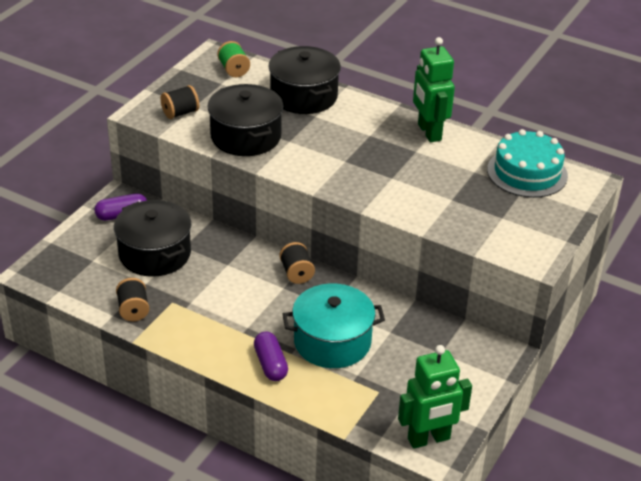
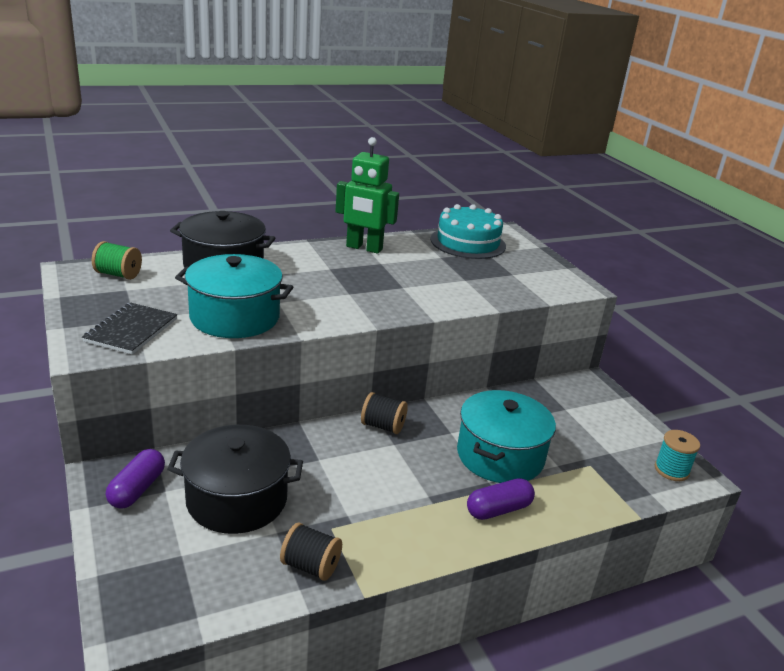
camera: 55 degrees left, 10 degrees down
(180, 113) = (131, 330): black spool -> black notebook
(246, 136) = (235, 317): black pot -> turquoise pot
(270, 364) = (498, 509): purple capsule -> purple capsule turned 45 degrees counterclockwise
(429, 439) = (671, 470): green robot -> turquoise spool

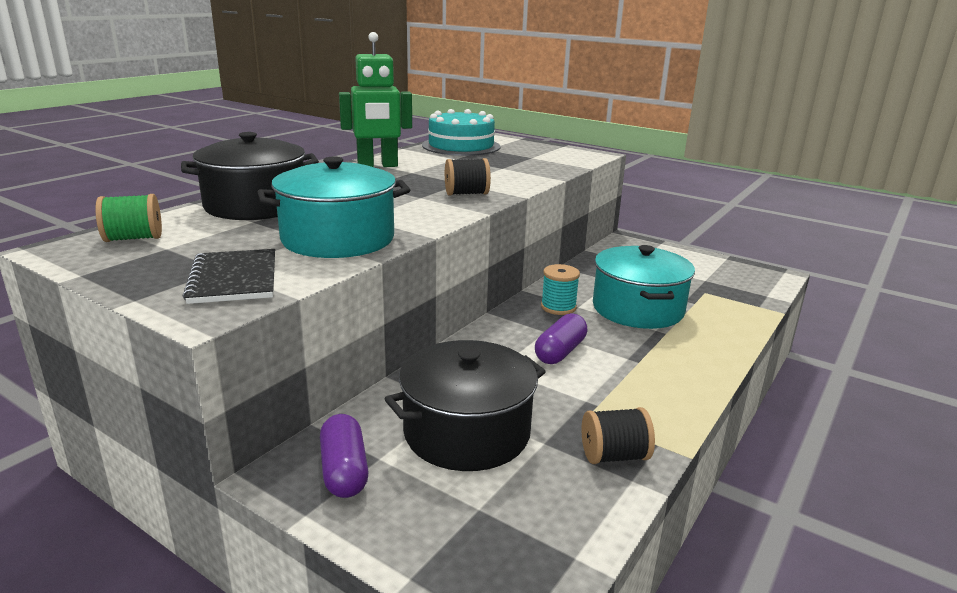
camera: 30 degrees left, 5 degrees down
(383, 426) = (517, 321): black spool -> black spool (466, 194)
(498, 509) = (691, 346): purple capsule -> purple capsule (560, 352)
(671, 470) = (756, 276): turquoise spool -> turquoise spool (558, 307)

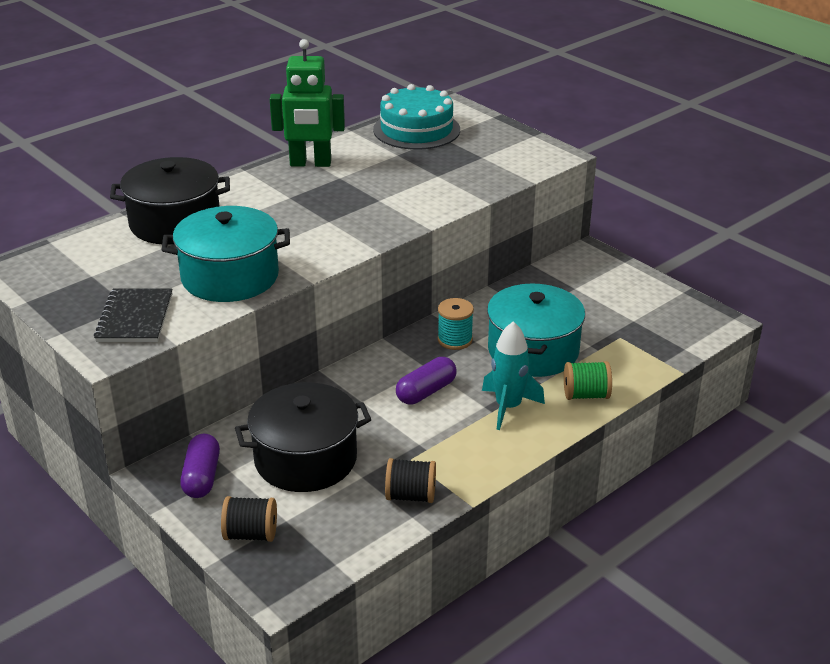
camera: 15 degrees right, 10 degrees up
(134, 238) = (68, 261): green spool -> green spool (586, 395)
(466, 194) = (375, 219): black spool -> black spool (251, 534)
(652, 356) = (508, 407): none -> turquoise rocket

